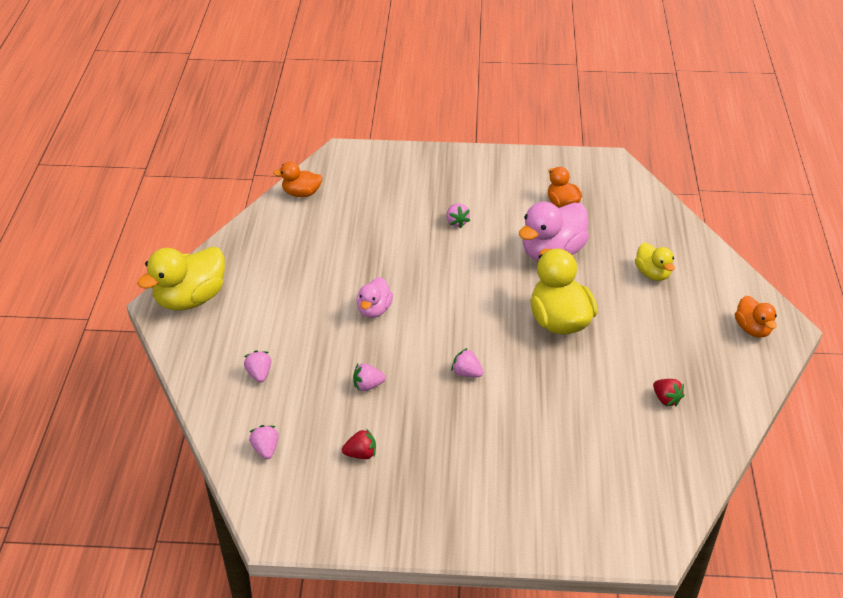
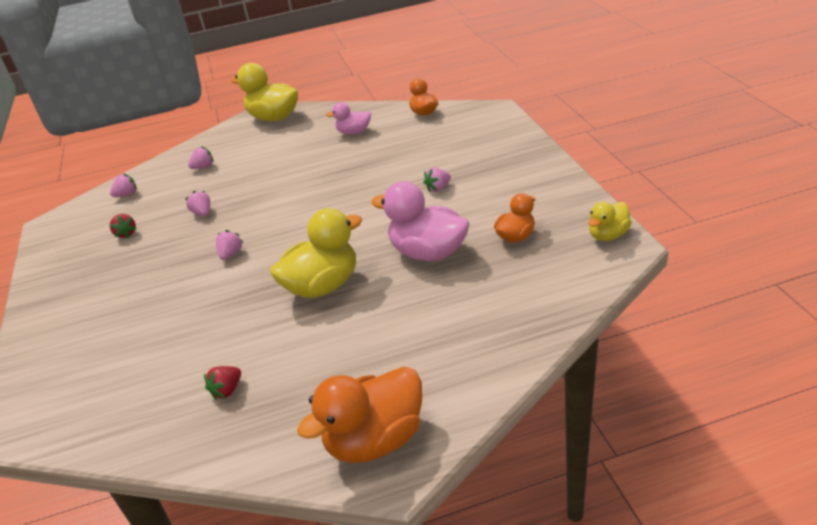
camera: 75 degrees right, 5 degrees down
(374, 310) = (294, 187): pink duck -> pink duck (354, 132)
(652, 274) = (435, 330): yellow duck -> yellow duck (608, 235)
(753, 329) = (375, 440): orange duck -> orange duck, size x1.77

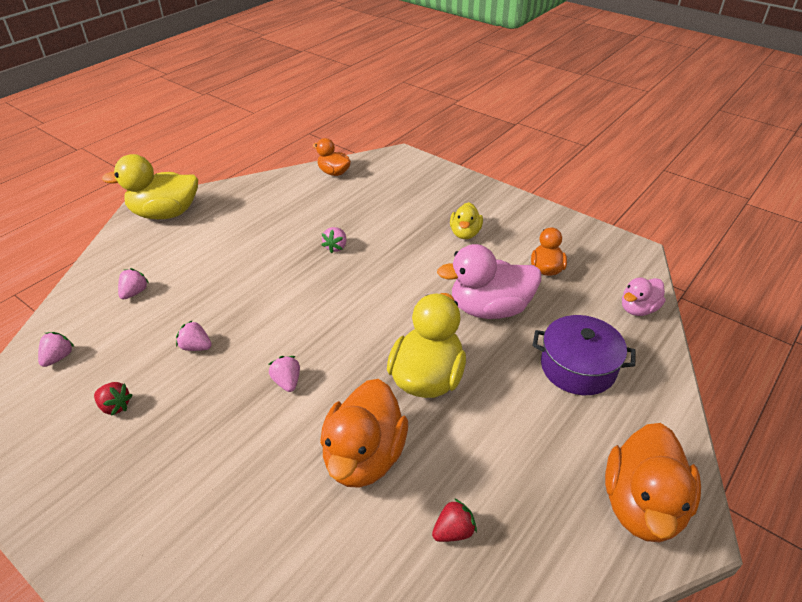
camera: 40 degrees left, 5 degrees up
(225, 320) = (364, 457): none -> orange duck
(227, 390) = (453, 531): red strawberry -> red strawberry turned 120 degrees counterclockwise
(354, 132) = (281, 209): pink duck -> pink duck (638, 309)
(438, 188) = (430, 244): pink strawberry -> pink strawberry (336, 247)
(448, 322) = (578, 367): none -> purple pot
(608, 235) = (612, 245): yellow duck -> yellow duck (465, 233)

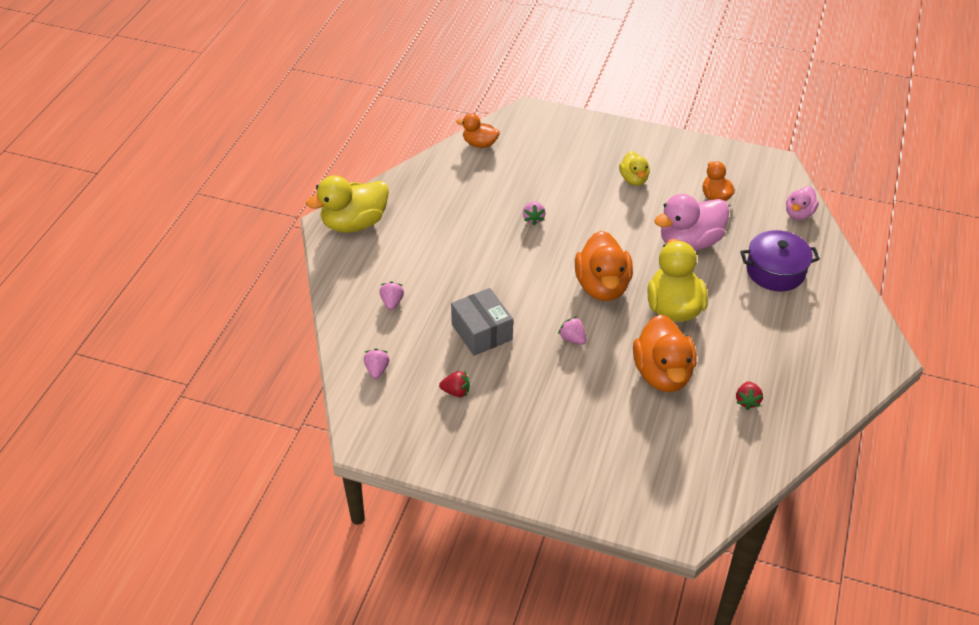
camera: 20 degrees left, 5 degrees up
(196, 347) = (481, 332): pink strawberry -> grey box
(453, 531) = (747, 401): red strawberry -> red strawberry turned 150 degrees clockwise
(642, 506) = (855, 352): orange duck -> orange duck (602, 286)

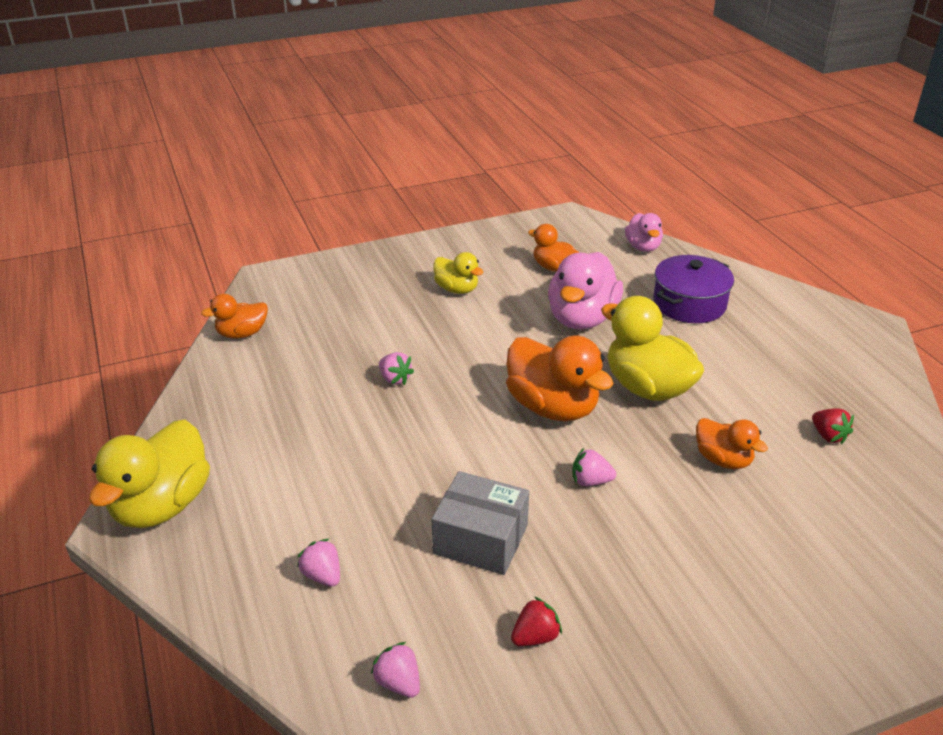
camera: 40 degrees left, 10 degrees down
(662, 374) = (723, 460): orange duck -> orange duck, size x0.57

